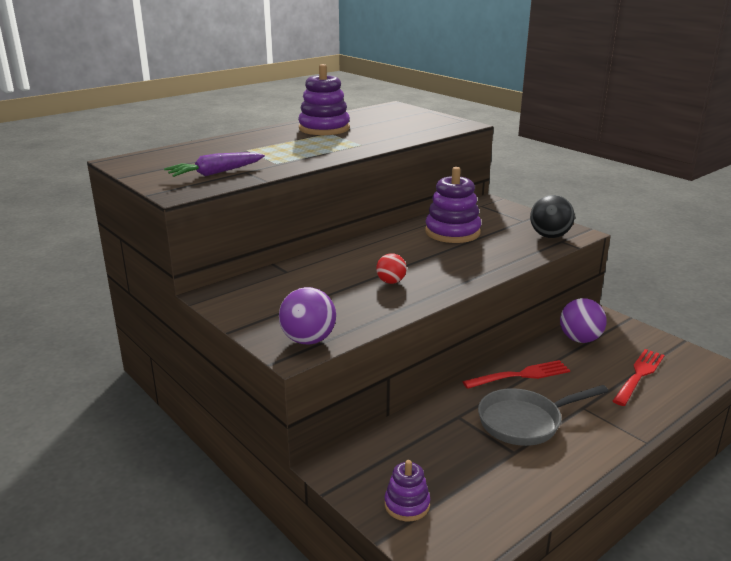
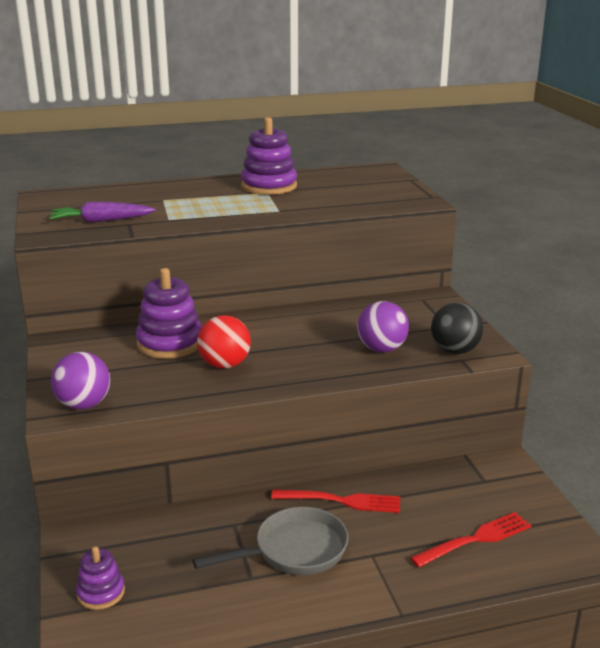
camera: 25 degrees right, 0 degrees up
(391, 282) = (225, 365): red ball -> red ball, size x1.61
(452, 232) = (352, 324): purple stacking toy -> purple stacking toy (170, 343)
(525, 422) = (294, 551): grey pan -> grey pan turned 150 degrees clockwise
(580, 339) = (450, 480): purple ball -> purple ball (381, 349)

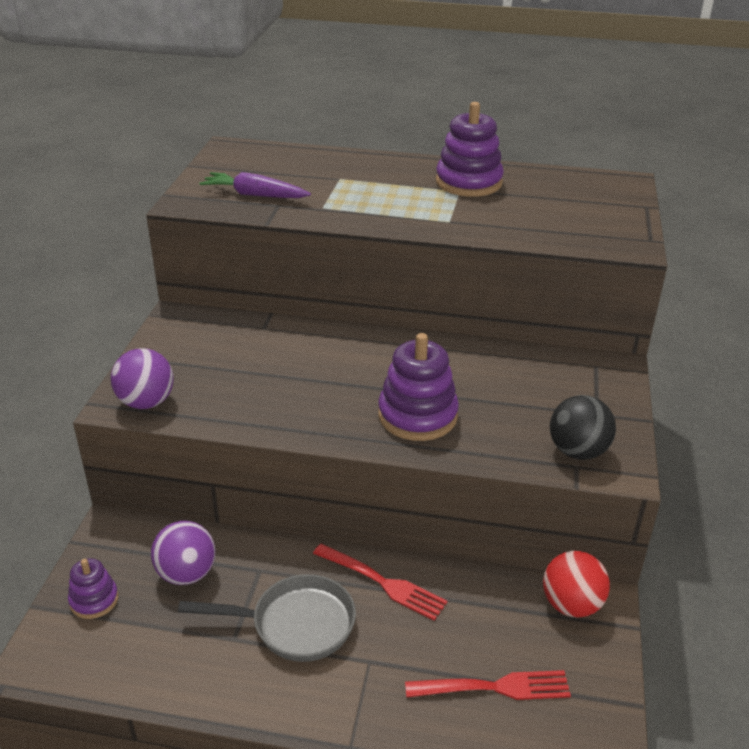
camera: 25 degrees right, 10 degrees up
(170, 343) = (278, 350): purple stacking toy -> purple stacking toy (417, 416)
(225, 365) = (312, 394): red ball -> red ball (571, 605)
(381, 349) = (493, 423): purple ball -> purple ball (186, 574)

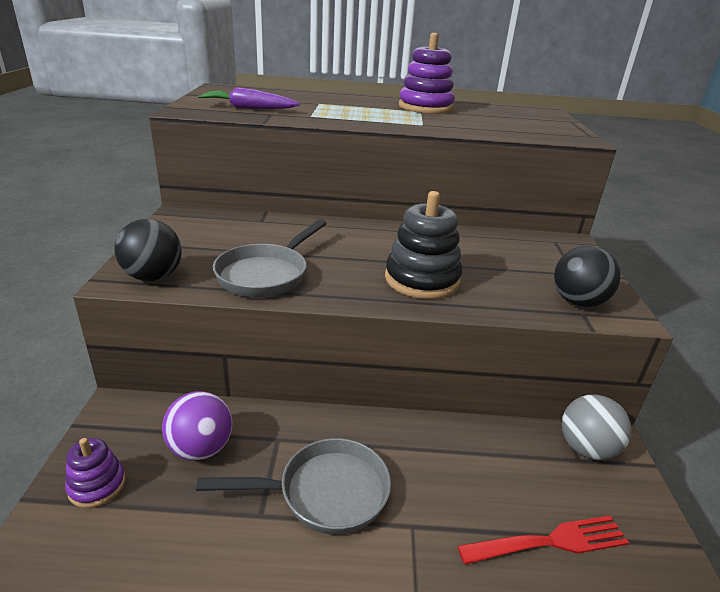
camera: 10 degrees left, 5 degrees down
(146, 402) = (153, 277): purple ball -> black ball
(257, 403) = (266, 274): none -> grey pan
(382, 582) = (403, 441): red fork -> none
(417, 416) = (422, 280): purple stacking toy -> black stacking toy
(571, 605) = (586, 448): red ball -> grey ball

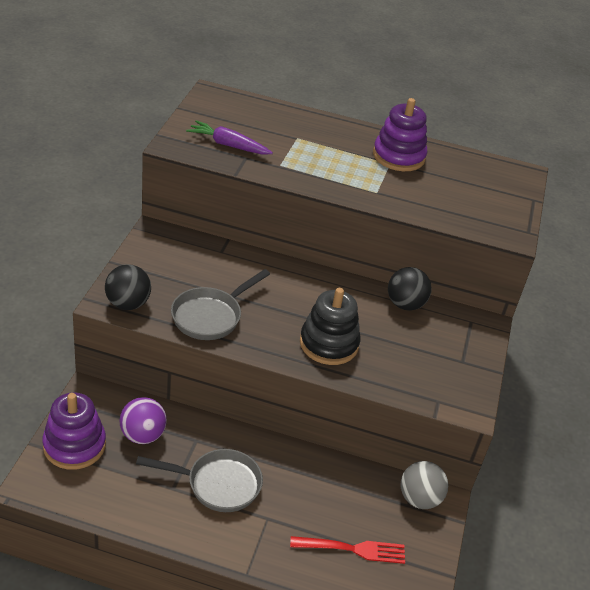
camera: 10 degrees right, 10 degrees up
(97, 485) = (74, 445): purple stacking toy -> purple stacking toy, size x1.77
(577, 302) = (441, 389): black ball -> black ball (405, 304)

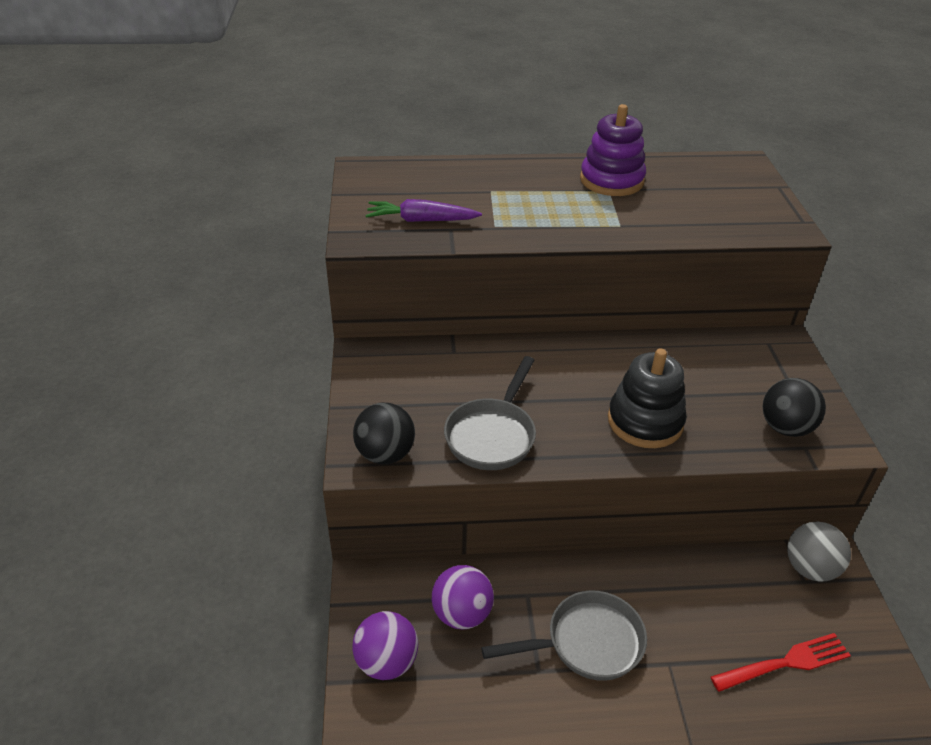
camera: 15 degrees left, 0 degrees up
(74, 445) = (386, 662): purple stacking toy -> purple ball
(405, 304) = (690, 347): black ball -> black ball (785, 428)

